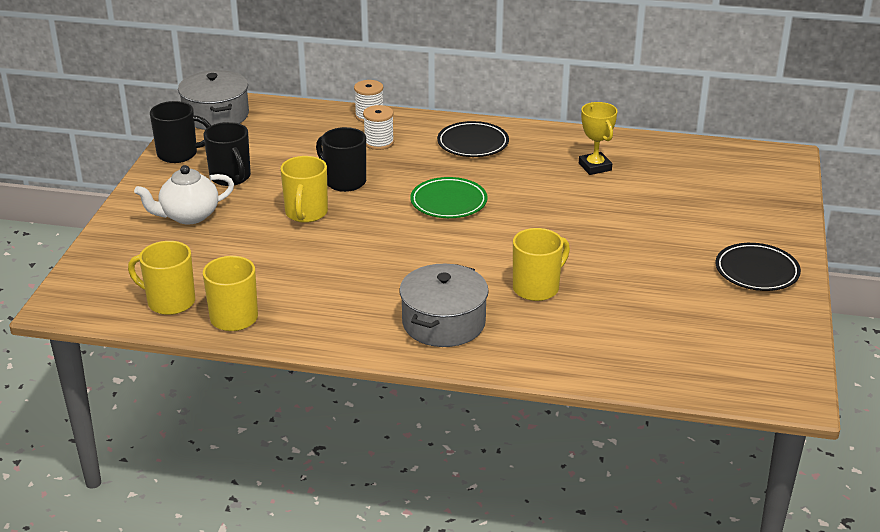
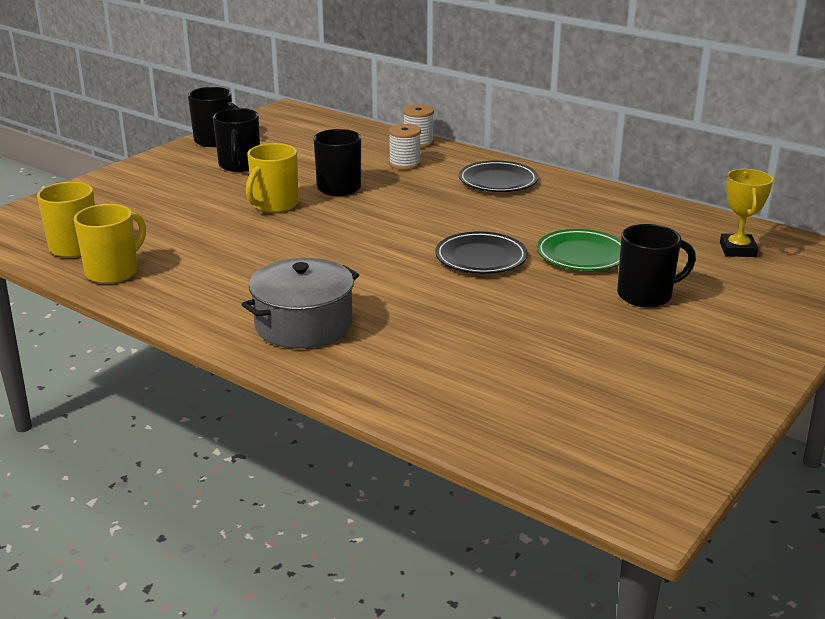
camera: 25 degrees right, 5 degrees down
(189, 216) = (169, 186): white teapot -> none
(216, 115) = (280, 119): grey pot -> none
(448, 202) = (422, 223): green plate -> green plate (582, 255)
(537, 288) = (436, 317): yellow mug -> none
(595, 167) = (610, 224): yellow trophy -> yellow trophy (737, 250)
(671, 228) = (646, 295): none -> black mug
(757, 271) = (716, 361): black plate -> black plate (481, 258)

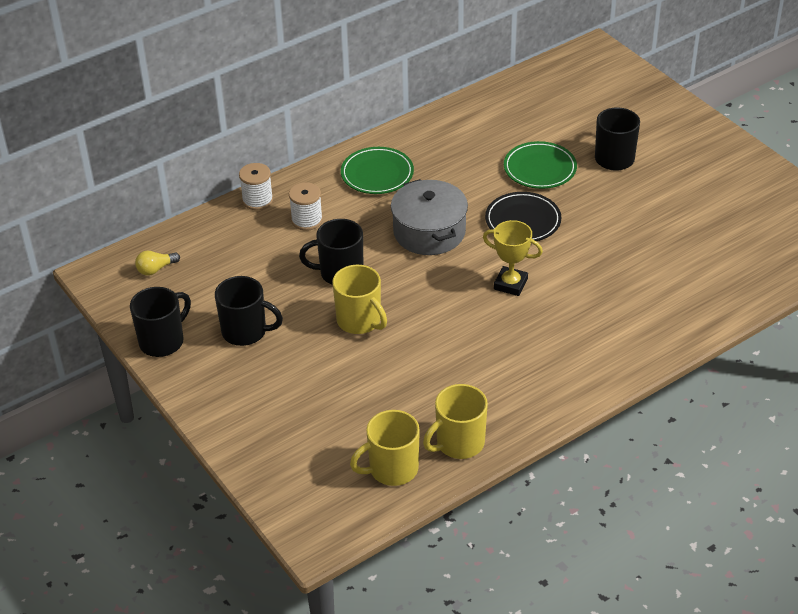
camera: 70 degrees left, 15 degrees up
(113, 272) = (459, 443): yellow mug -> yellow mug turned 90 degrees counterclockwise
(303, 125) = (156, 269): none -> yellow light bulb
(304, 325) = (597, 338): grey pot -> grey pot (429, 232)
(498, 181) = (377, 174): black plate -> green plate
(737, 250) = (562, 94): yellow trophy -> yellow trophy (510, 284)

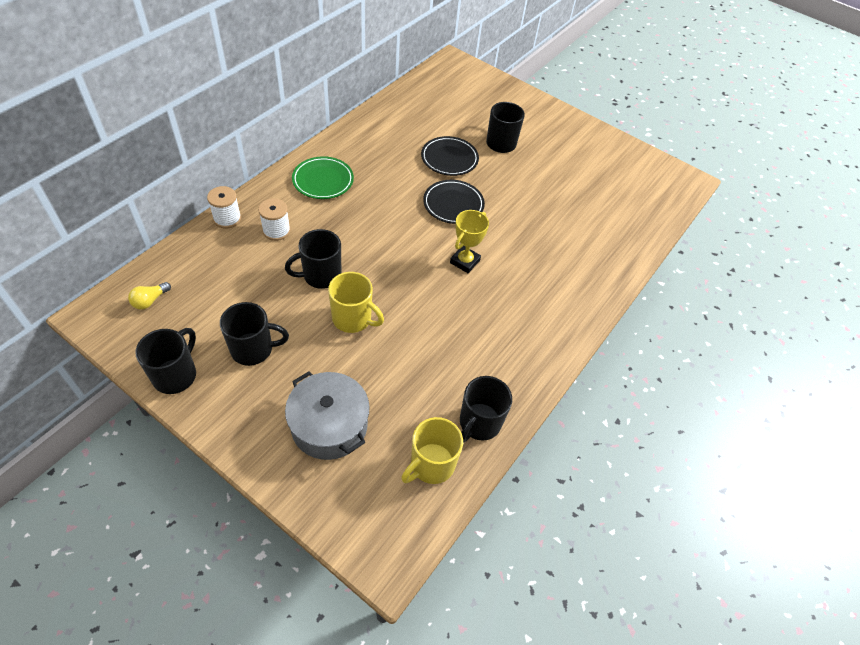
camera: 25 degrees left, 10 degrees up
(429, 232) = (383, 225): grey pot -> grey pot (329, 425)
(459, 443) = (479, 423): yellow mug -> black mug
(510, 284) = (465, 261): yellow trophy -> yellow trophy turned 60 degrees counterclockwise
(540, 169) = (449, 159): green plate -> black plate

